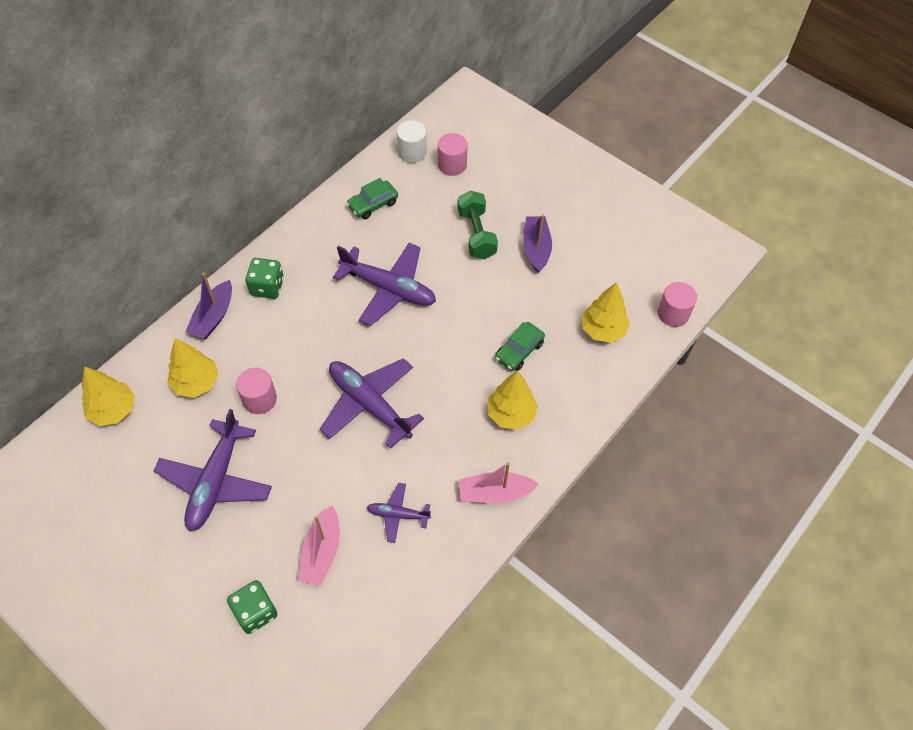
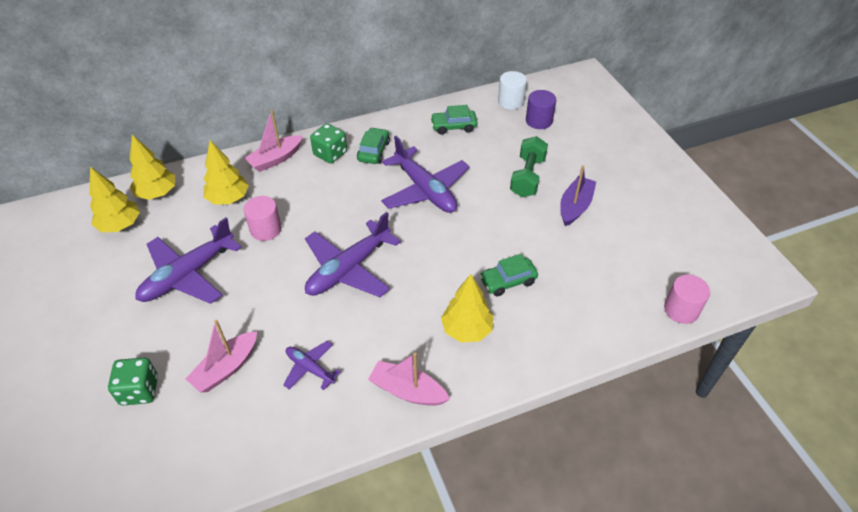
camera: 30 degrees right, 10 degrees down
(213, 317) = (275, 159): purple boat -> pink boat
(310, 266) = (374, 151): none -> green car
(369, 404) = (348, 269): purple plane -> purple plane turned 120 degrees counterclockwise
(452, 165) = (539, 121): pink cylinder -> purple cylinder
(602, 330) = (600, 295): yellow tree -> yellow tree (120, 225)

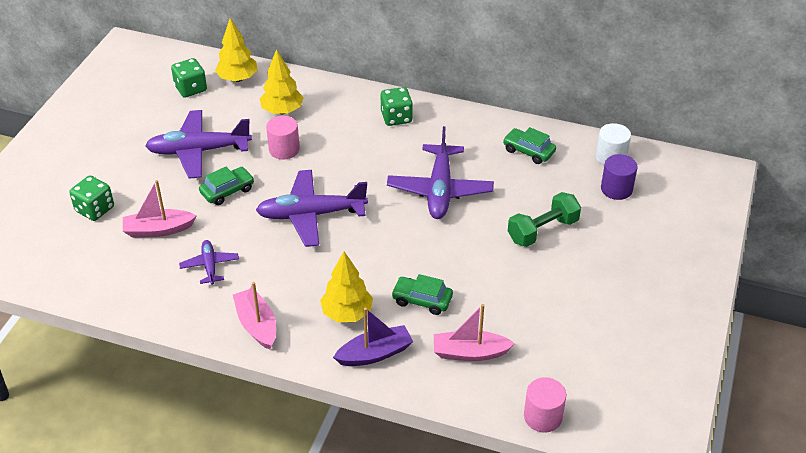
camera: 40 degrees right, 5 degrees down
(120, 225) = (191, 89): yellow tree -> green dice
(275, 159) = (349, 99): pink boat -> pink boat (470, 353)
(374, 151) = (434, 135): green car -> green car (227, 191)
(575, 206) = (555, 280): purple boat -> purple boat (375, 354)

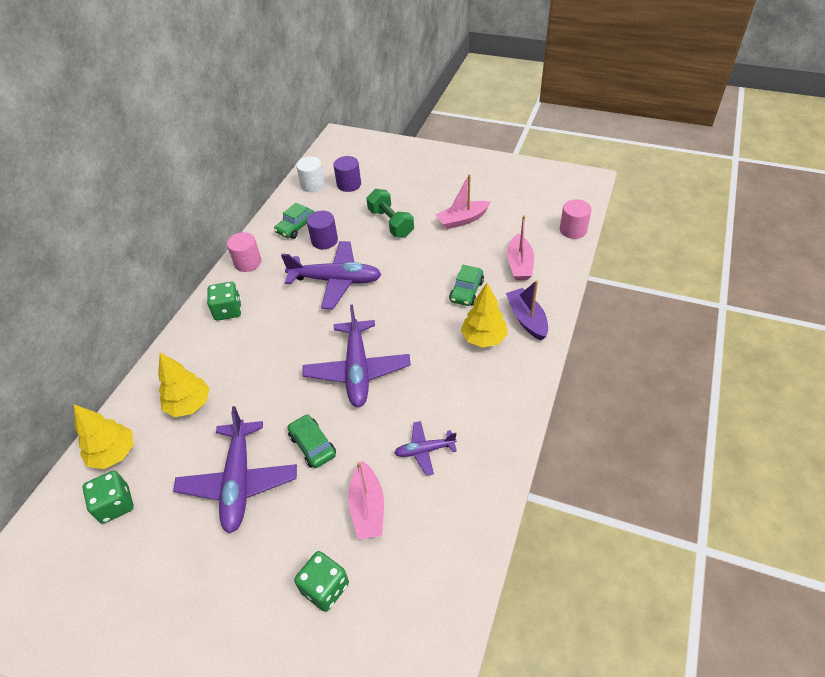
camera: 85 degrees left, 5 degrees up
(257, 325) = (501, 403): pink boat -> pink boat (462, 220)
(284, 149) = (255, 399): pink cylinder -> pink cylinder (248, 262)
(506, 176) = (324, 240): none -> purple cylinder

